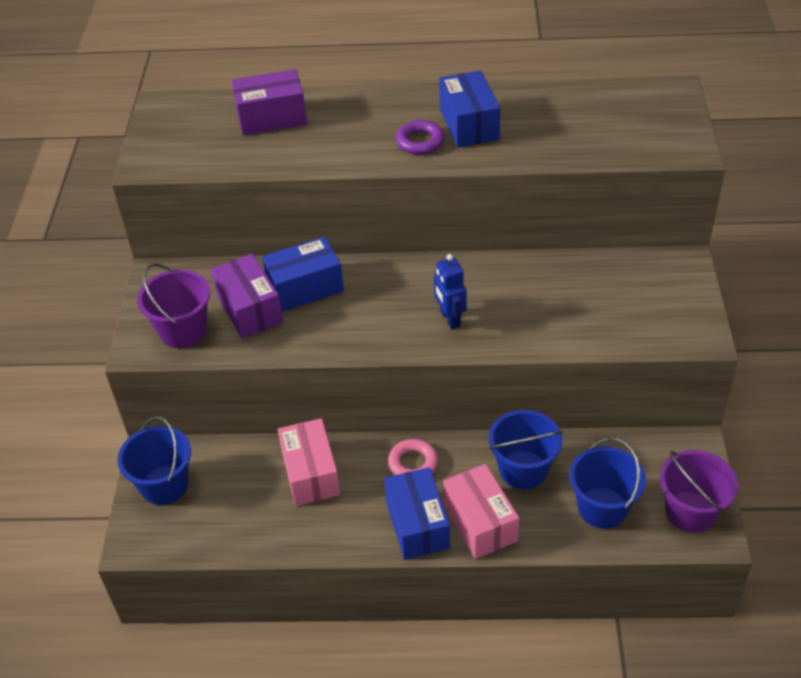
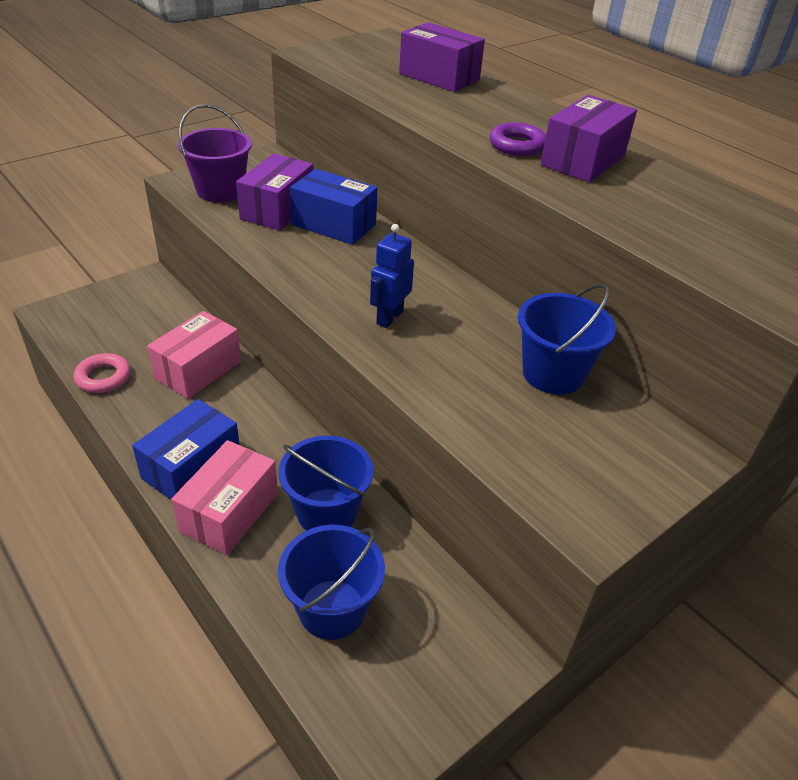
camera: 45 degrees right, 5 degrees down
(164, 485) = (122, 300): blue bucket -> blue bucket (553, 374)
(413, 463) = (264, 427): pink ring -> pink ring (103, 377)
(469, 124) = (583, 160): blue box -> purple box
(690, 511) = (399, 706): purple bucket -> none

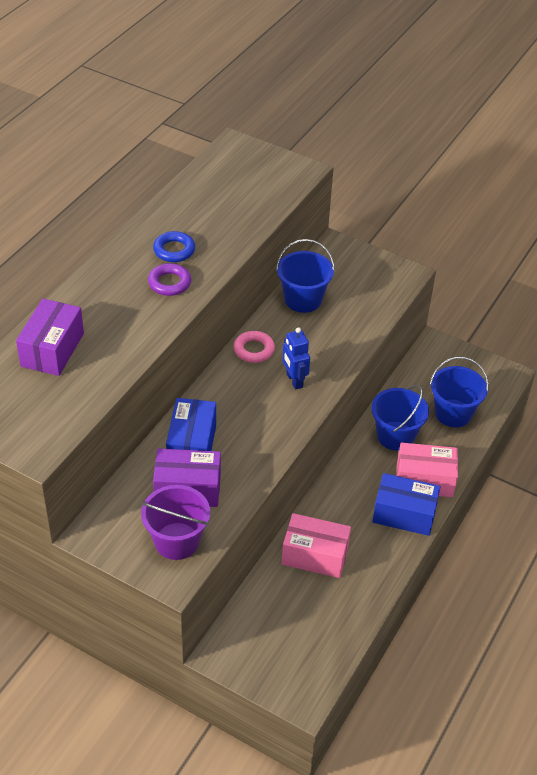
camera: 110 degrees left, 5 degrees up
(103, 377) = (357, 611): pink ring -> pink ring (254, 350)
(389, 317) = (294, 380): blue robot -> blue robot turned 60 degrees clockwise
(583, 160) = (174, 250): purple box -> blue ring

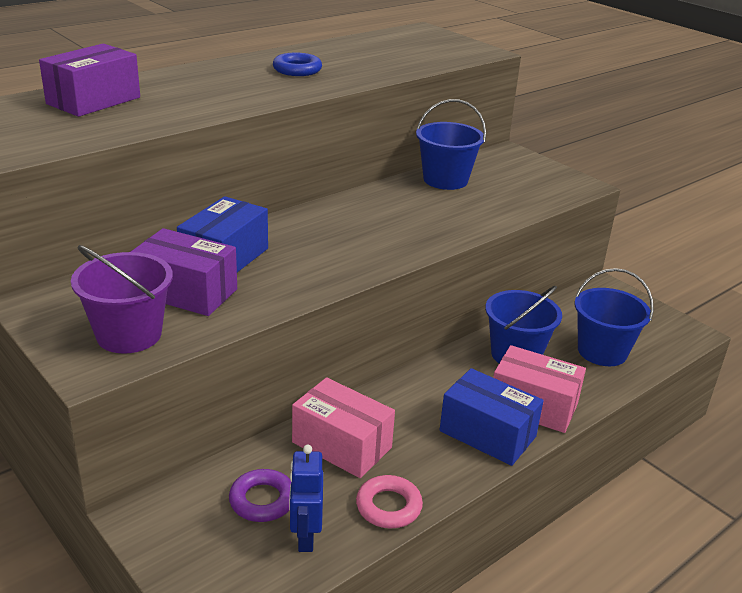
camera: 20 degrees right, 15 degrees down
(169, 283) = (270, 86): purple ring -> purple ring (262, 500)
(254, 350) = (360, 203): pink ring -> pink ring (388, 506)
(294, 380) = (390, 234): blue robot -> blue robot (305, 537)

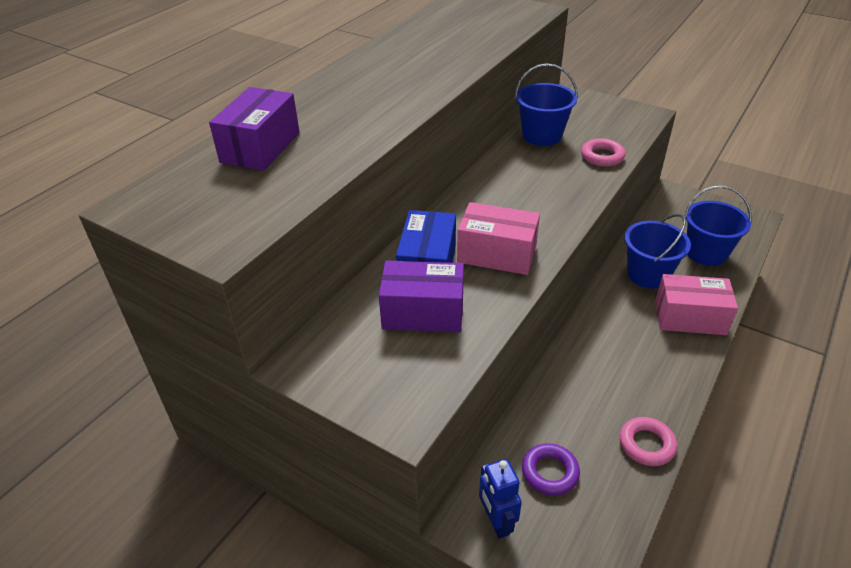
camera: 15 degrees left, 10 degrees up
(129, 334) = (409, 373): purple bucket -> none
(297, 70) = (406, 66): blue ring -> none
(305, 537) = (604, 494): blue robot -> blue robot (496, 522)
(342, 445) = (575, 399): pink box -> pink box (497, 254)
(487, 434) = (674, 354): blue box -> none
(495, 210) = (602, 156): none -> pink ring

